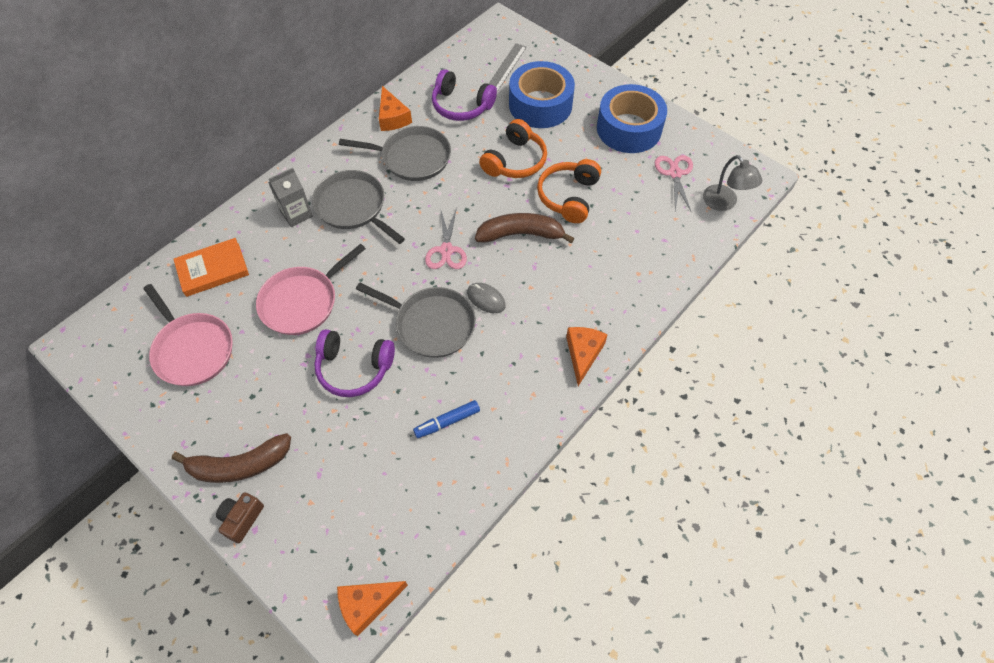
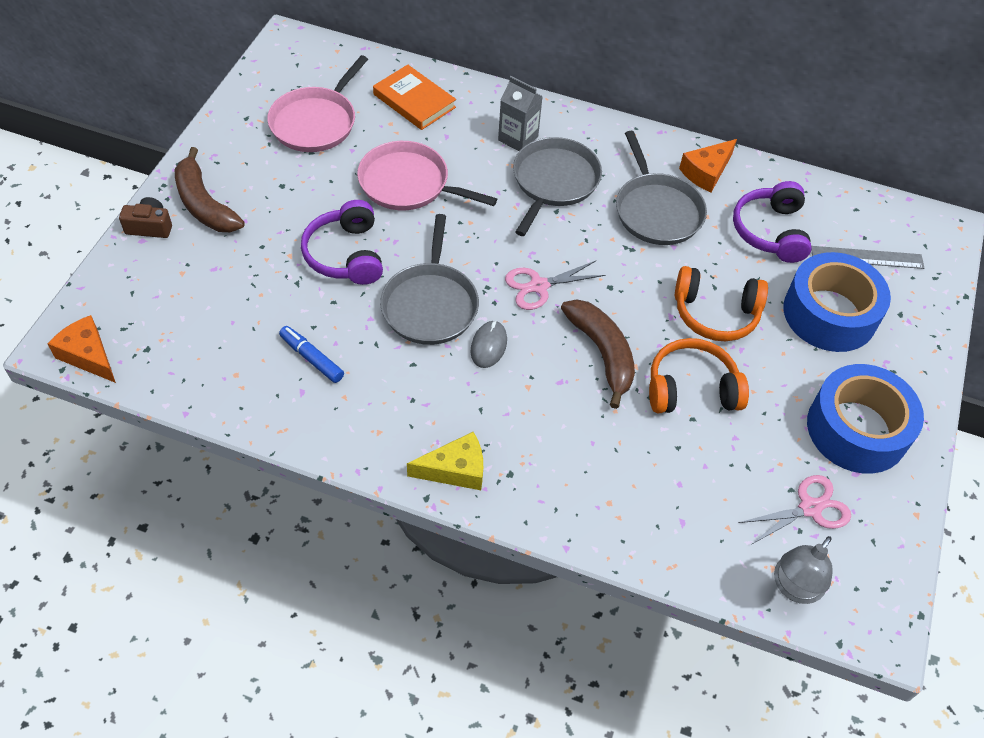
camera: 65 degrees right, 5 degrees down
(583, 354) = (455, 470): orange cheese -> yellow cheese

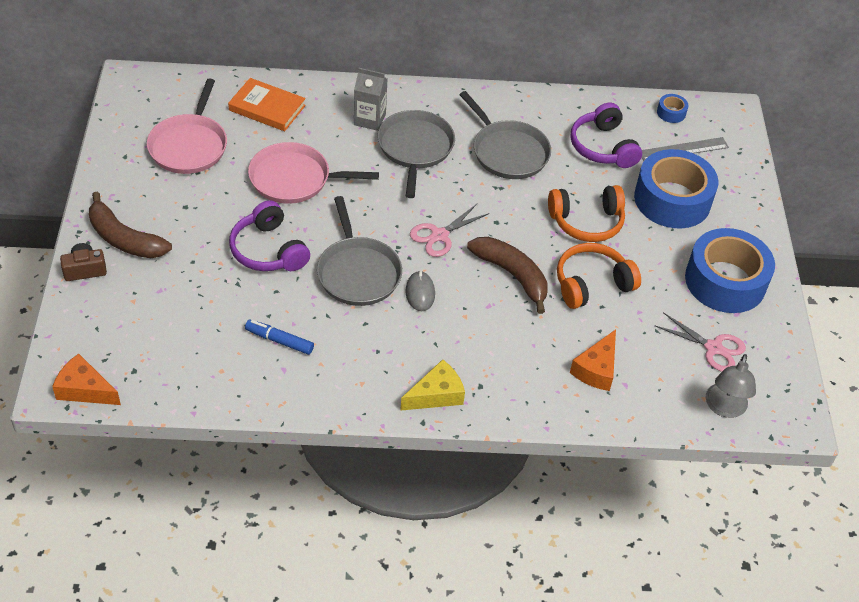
camera: 20 degrees left, 5 degrees down
(706, 172) = (534, 111): orange cheese -> orange cheese (596, 369)
(810, 508) = (713, 348): pink scissors -> pink scissors turned 75 degrees clockwise
(869, 211) = (671, 113): none -> blue tape

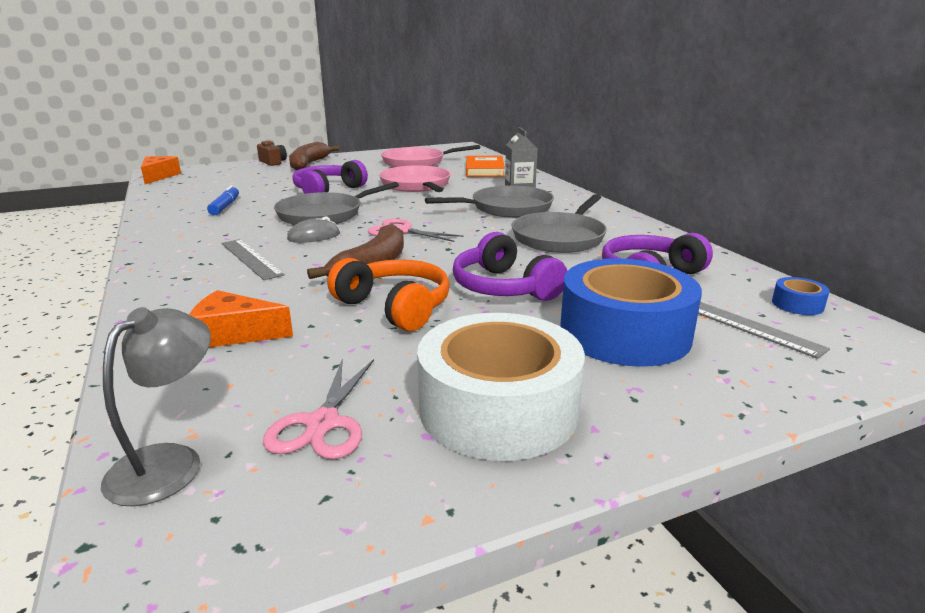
camera: 70 degrees right, 25 degrees down
(436, 395) = (169, 262): yellow cheese -> none
(456, 342) = (251, 258): none -> grey ruler
(586, 222) = (504, 287): orange headphones -> purple headphones
(724, 408) = (169, 462): grey lamp -> grey lamp turned 120 degrees clockwise
(725, 281) = (498, 408): blue tape -> white tape

